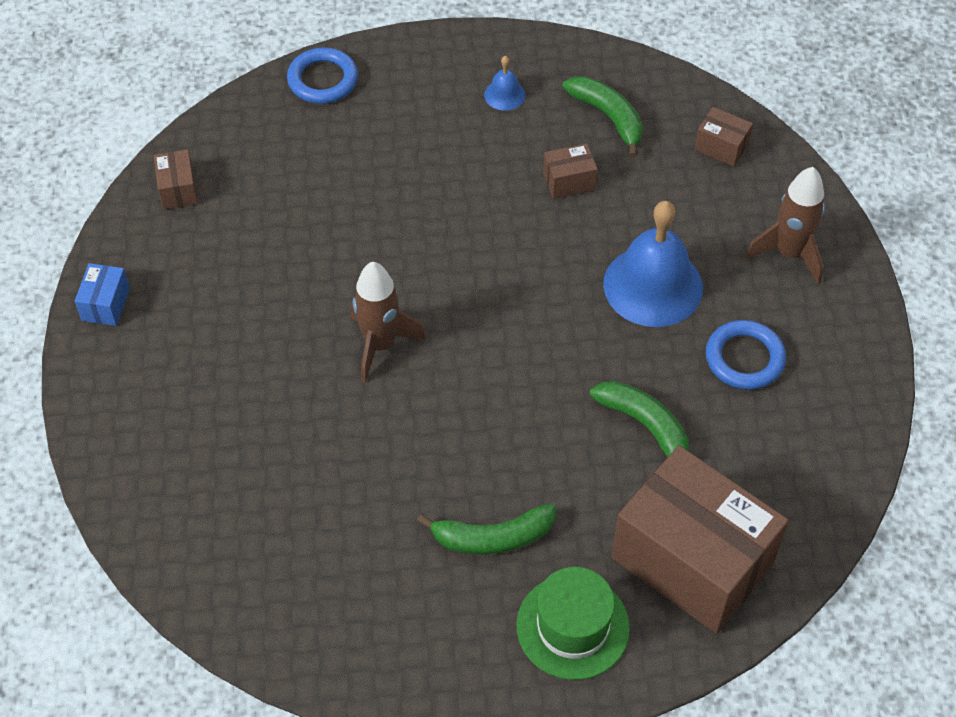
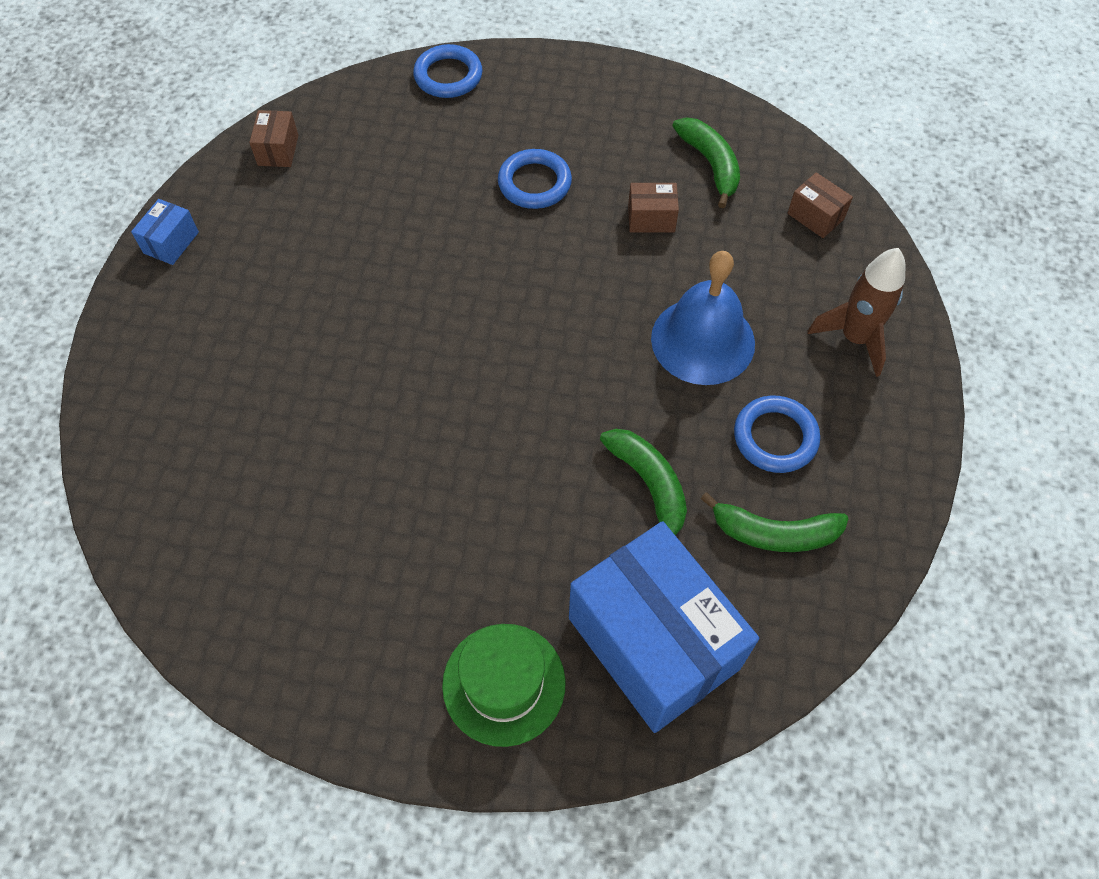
camera: 15 degrees right, 5 degrees up
(380, 345) = (411, 339): brown rocket -> none
(446, 170) = (534, 183): none -> blue ring
(492, 537) = (454, 564): green banana -> green banana (774, 533)
(504, 95) = (615, 123): blue bell -> none
(692, 560) = (653, 643): brown box -> blue box

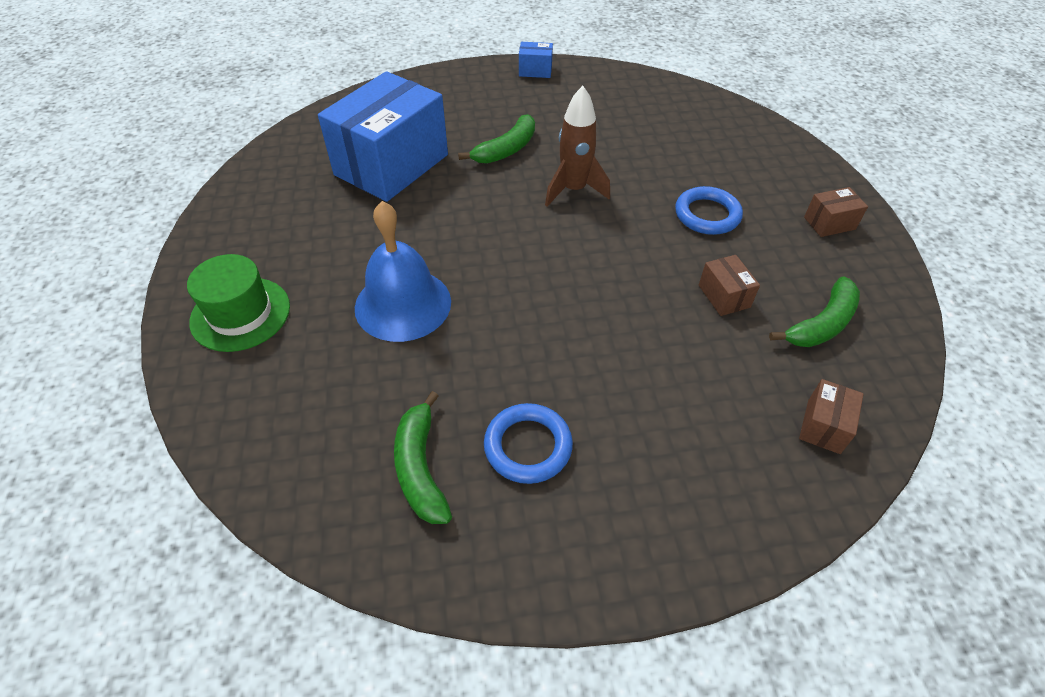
camera: 70 degrees right, 10 degrees down
(278, 150) = (640, 88): brown box -> brown box (829, 223)
(448, 76) = (776, 142): blue ring -> none
(649, 485) = (440, 361): green banana -> green banana (506, 149)
(653, 643) = (289, 399): blue box -> blue box (392, 165)
(703, 340) = (610, 364): blue bell -> blue bell (403, 304)
(854, 338) = (684, 496): brown rocket -> brown rocket (573, 190)

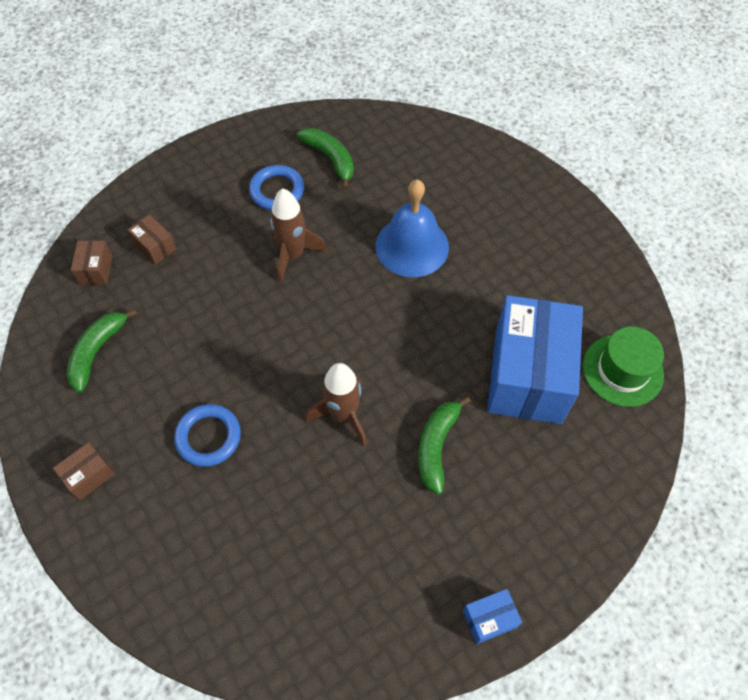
camera: 155 degrees right, 10 degrees up
(240, 314) = (512, 197): green hat -> green hat (622, 370)
(549, 346) = (293, 255): none -> brown rocket
(724, 296) = (177, 348): brown box -> brown box (155, 247)

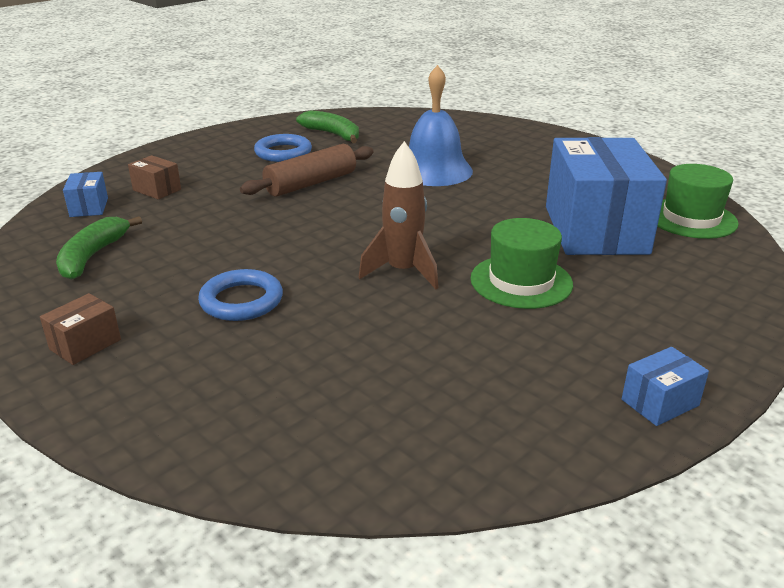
camera: 10 degrees left, 30 degrees down
(96, 270) = (89, 207): brown box -> blue box
(293, 255) = (311, 183): brown rocket -> brown rolling pin
(436, 446) = (521, 281): green banana -> green hat

